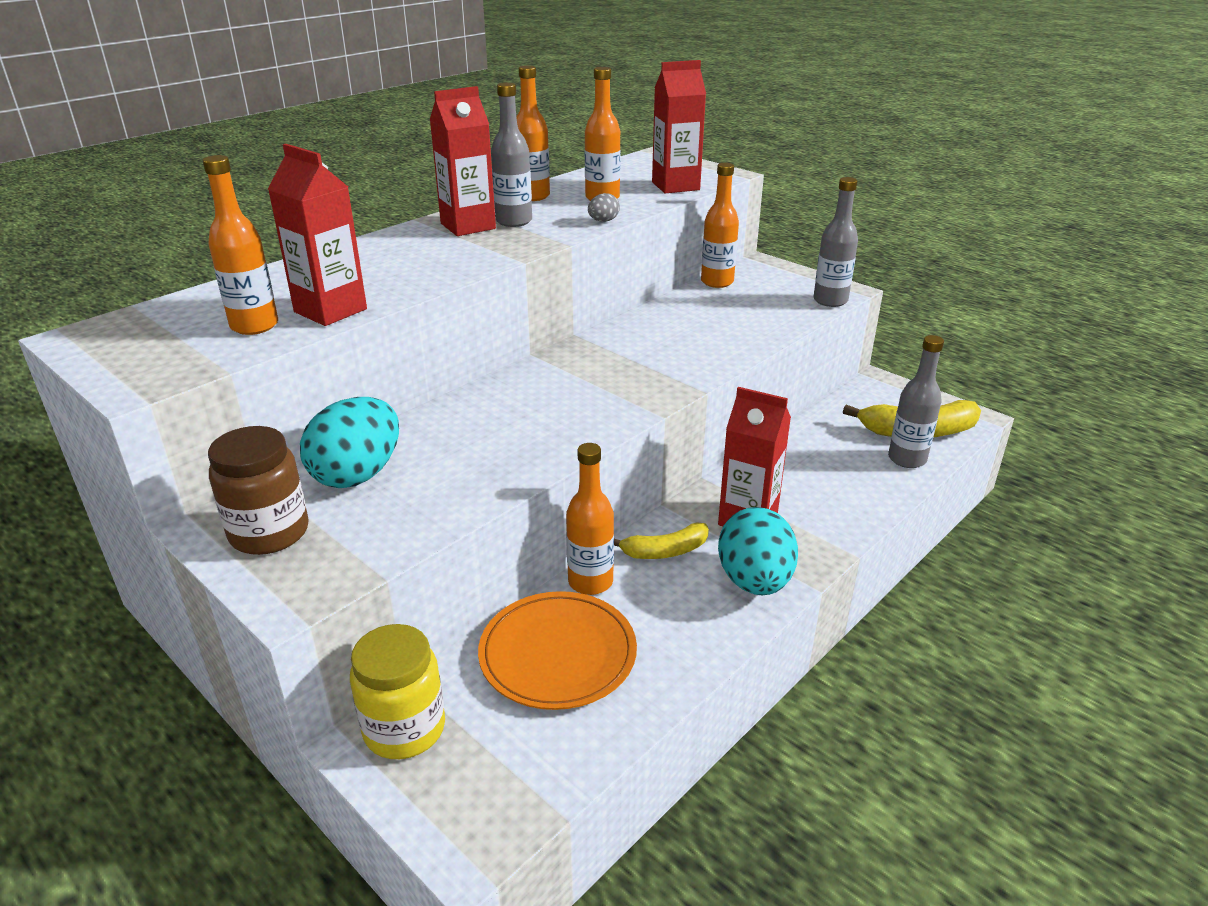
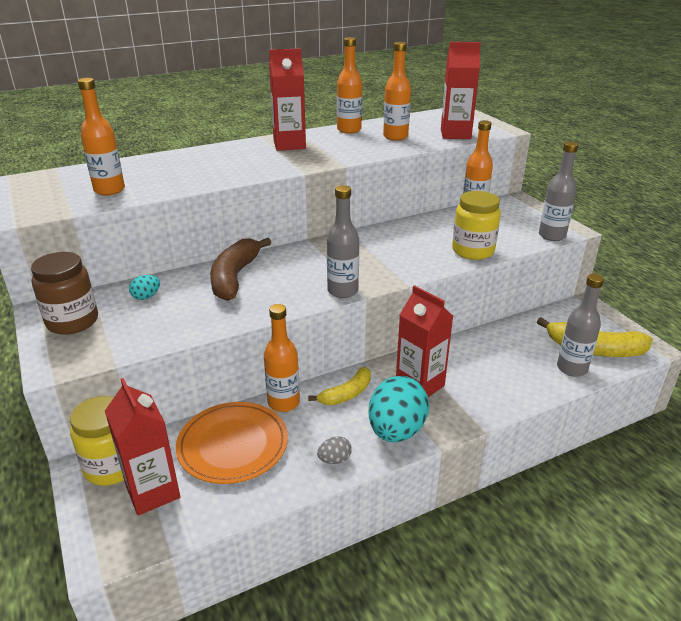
camera: 20 degrees right, 0 degrees up
(330, 310) = (159, 187): red carton -> red carton (153, 492)
(357, 475) = (146, 297): turquoise egg -> turquoise egg, size x0.44
(468, 423) = (235, 277): none -> brown banana
(514, 221) = (322, 145): grey bottle -> grey bottle (342, 291)
(603, 221) = (382, 152): grey egg -> grey egg (334, 460)
(665, 551) = (346, 394): yellow banana -> yellow banana turned 45 degrees counterclockwise
(752, 334) = (473, 251): none -> yellow jar

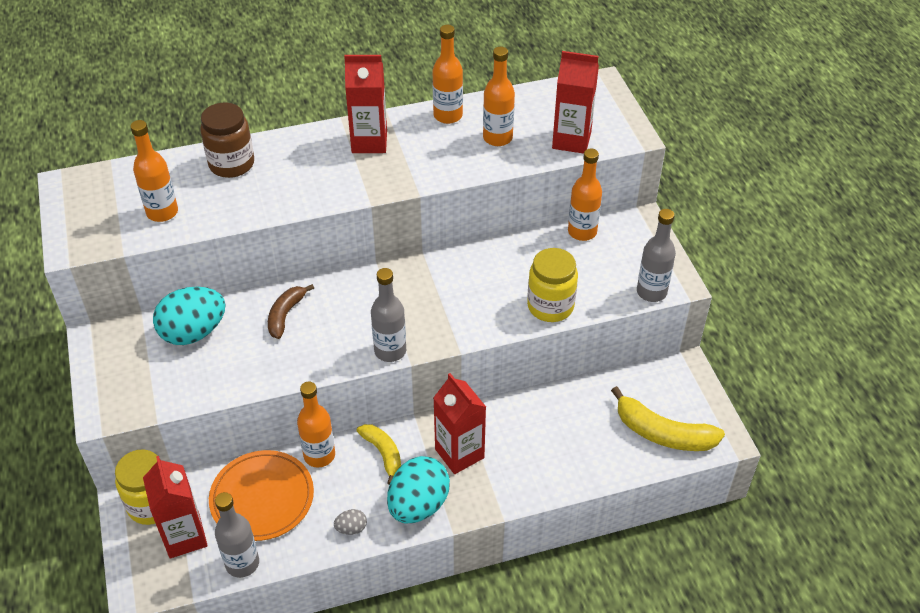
camera: 10 degrees right, 15 degrees up
(72, 322) = (121, 358): brown jar -> brown jar (231, 164)
(146, 297) = (193, 332): turquoise egg -> turquoise egg, size x2.29
(235, 277) = (285, 315): brown banana -> brown banana, size x0.63
(346, 394) = (383, 454): yellow banana -> yellow banana turned 90 degrees counterclockwise
(572, 368) = (625, 455): grey bottle -> grey bottle (242, 563)

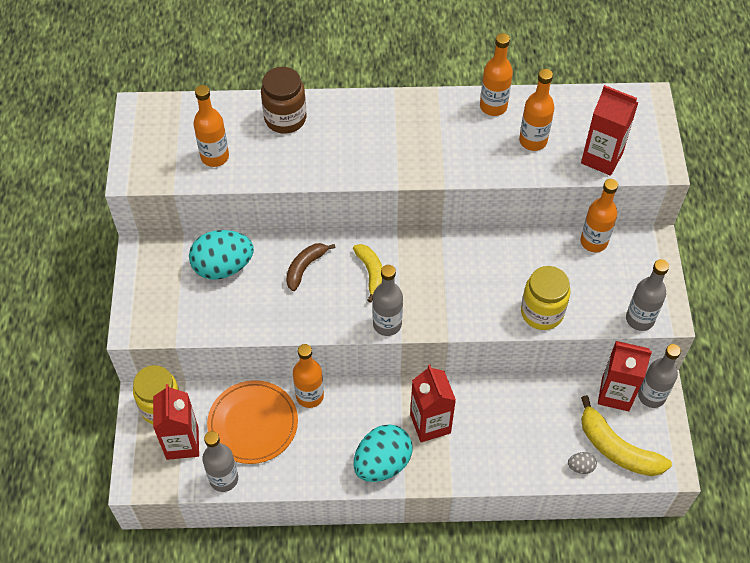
camera: 15 degrees right, 10 degrees up
(351, 528) = (320, 470): grey egg -> grey egg (580, 467)
(369, 142) = (413, 120): red carton -> red carton (615, 394)
(383, 454) = (364, 408): yellow banana -> yellow banana (371, 273)
(681, 376) = (651, 396): none -> grey bottle

